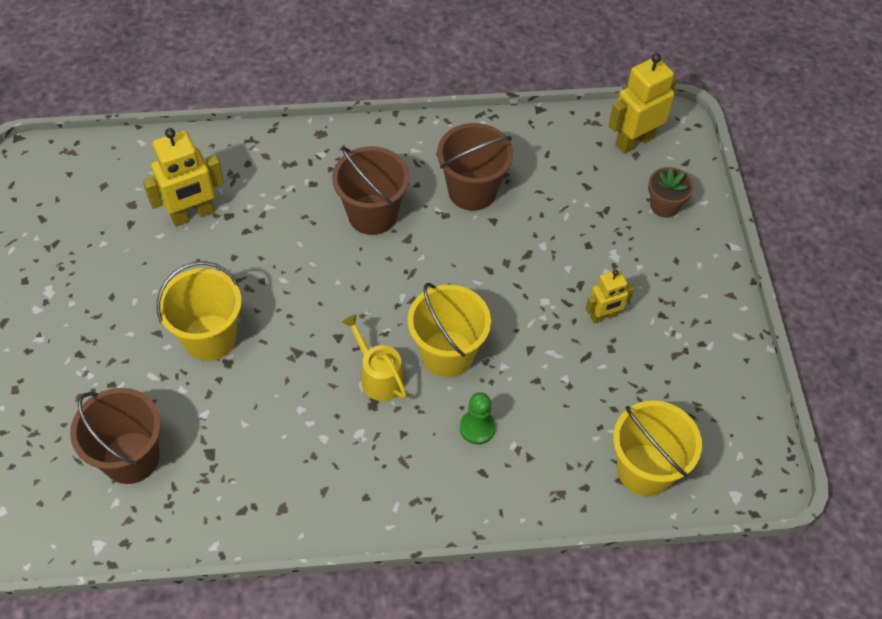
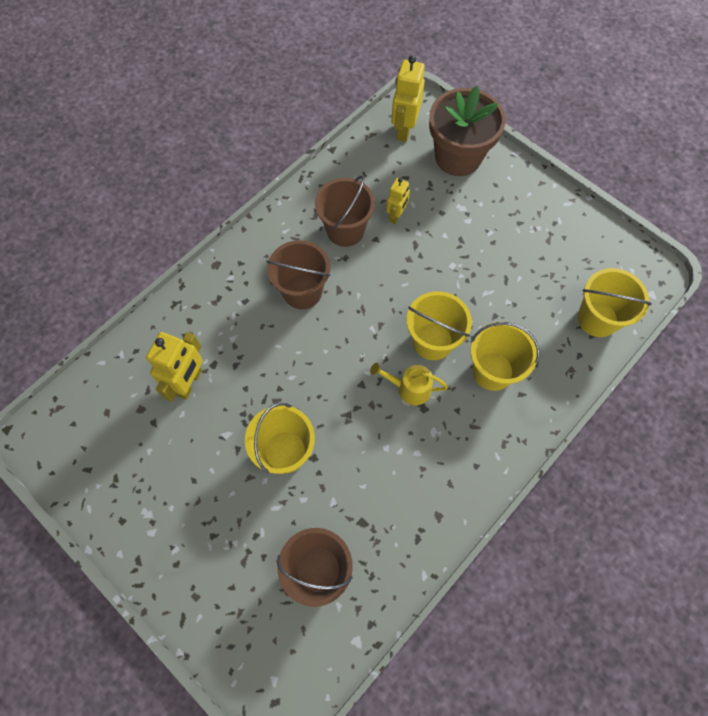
camera: 40 degrees left, 10 degrees up
(477, 428) = (492, 371): green pawn -> yellow bucket
(603, 316) = (491, 248): yellow robot -> yellow robot (396, 215)
(664, 205) = (458, 157): brown flower pot -> brown flower pot, size x2.19

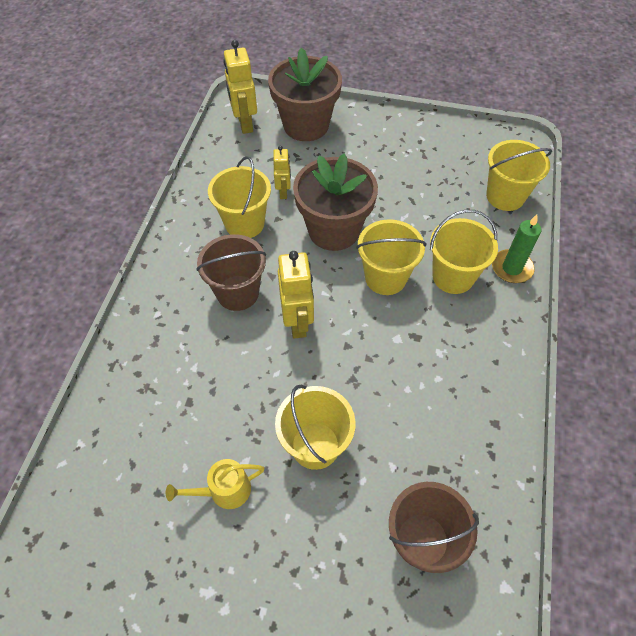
camera: 30 degrees left, 10 degrees down
(189, 382) = (174, 432): yellow robot -> yellow robot (298, 322)
(345, 230) = (244, 223): brown bucket -> yellow bucket
(409, 388) = (393, 327): yellow watering can -> yellow watering can (224, 490)
(417, 274) = (334, 230): none -> brown flower pot
(552, 391) = (511, 268): none -> green candle

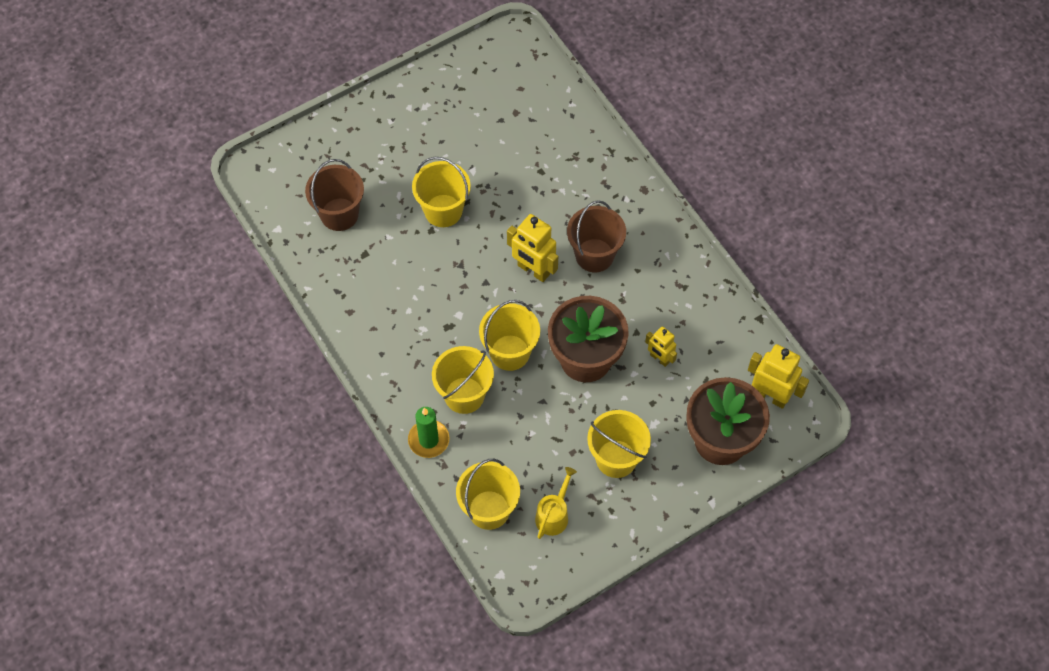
camera: 135 degrees right, 5 degrees up
(224, 490) = (467, 149): yellow watering can -> yellow watering can (553, 515)
(244, 223) = (654, 307): yellow bucket -> yellow bucket (616, 458)

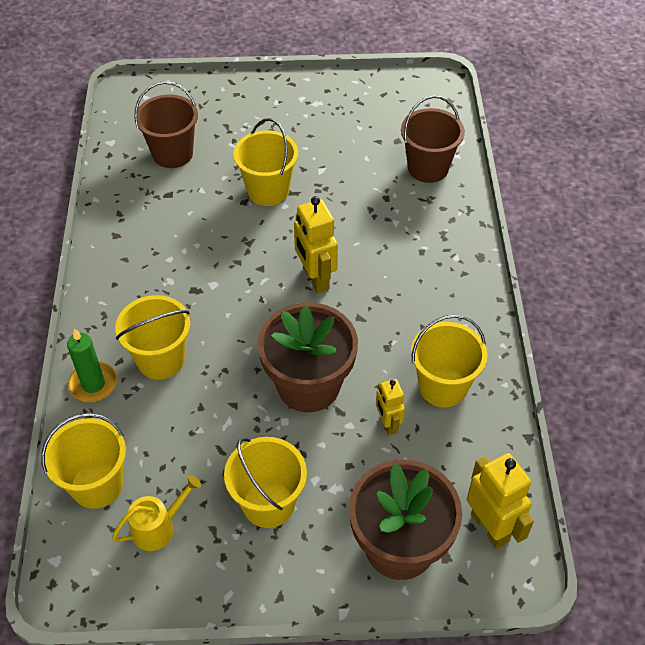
camera: 30 degrees right, 10 degrees down
(510, 352) = (236, 342): yellow bucket -> yellow bucket (442, 386)
(594, 255) = (387, 293): brown bucket -> brown bucket (428, 168)

